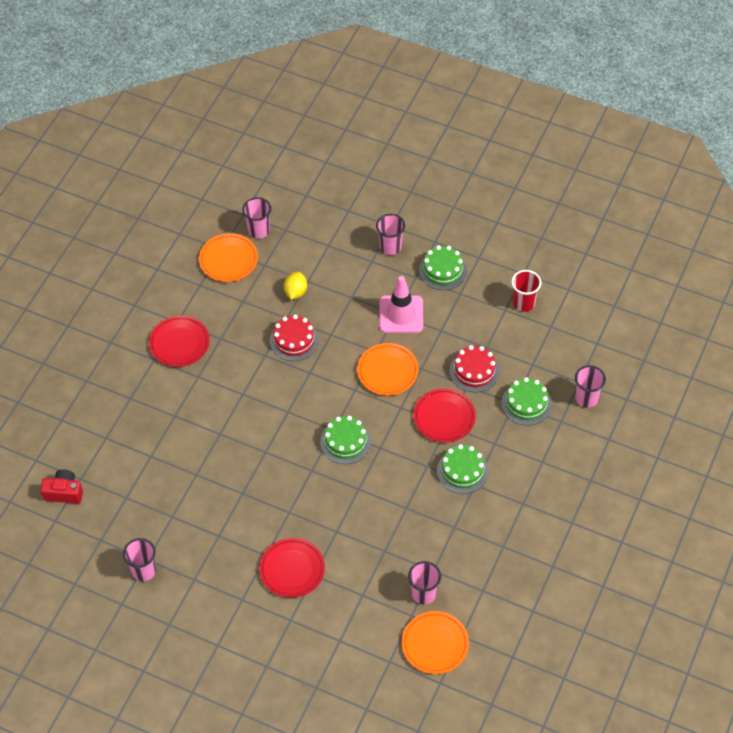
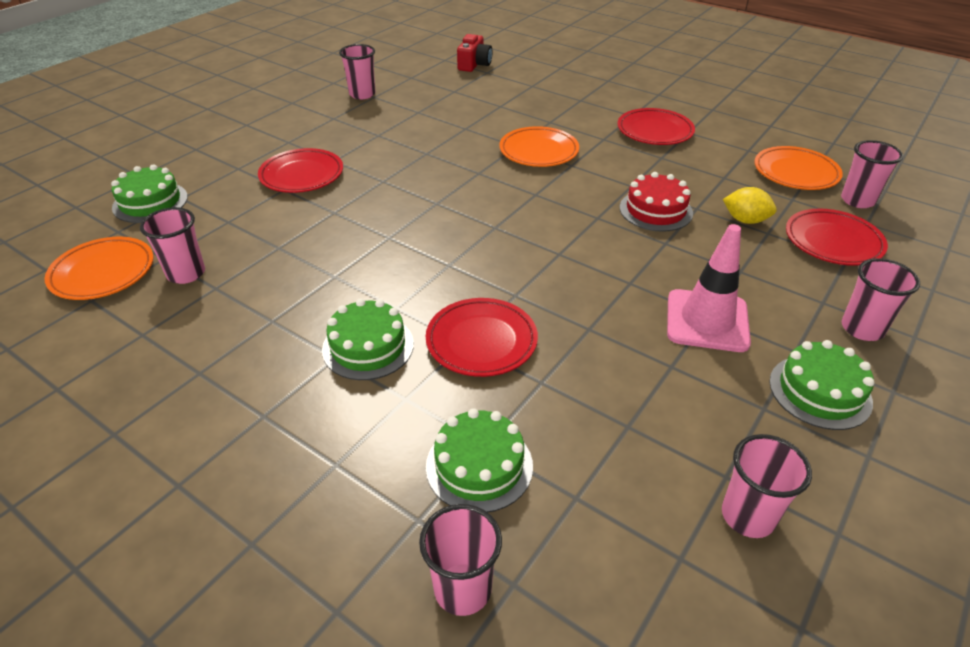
camera: 100 degrees right, 15 degrees down
(310, 249) = (833, 242): none -> red plate
(345, 442) = (470, 235): green cake -> green cake (150, 202)
(387, 371) = (588, 290): orange plate -> orange plate (538, 151)
(474, 371) = (573, 398): red cake -> none
(524, 303) = (748, 516): red cup -> pink cup

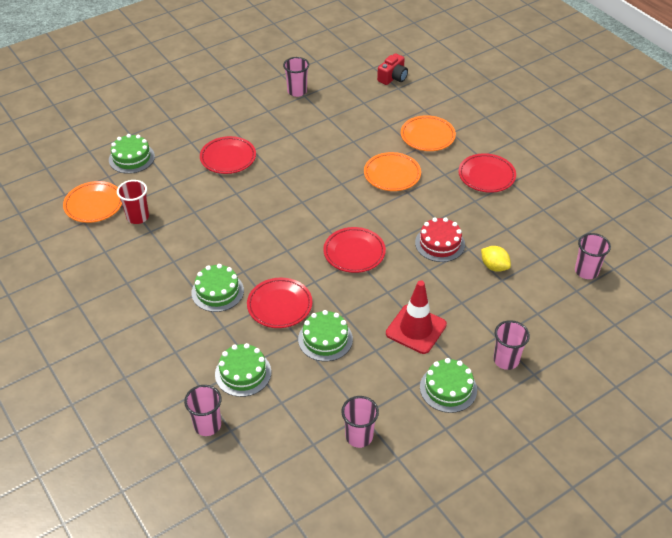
camera: 20 degrees right, 5 degrees up
(186, 273) = (138, 217): pink cup -> red cup
(584, 371) = (325, 339): none -> green cake
(707, 321) = (416, 329): pink traffic cone -> red traffic cone
(795, 173) = (561, 237): orange plate -> orange plate (427, 136)
(833, 242) = (540, 298): red plate -> red plate (354, 252)

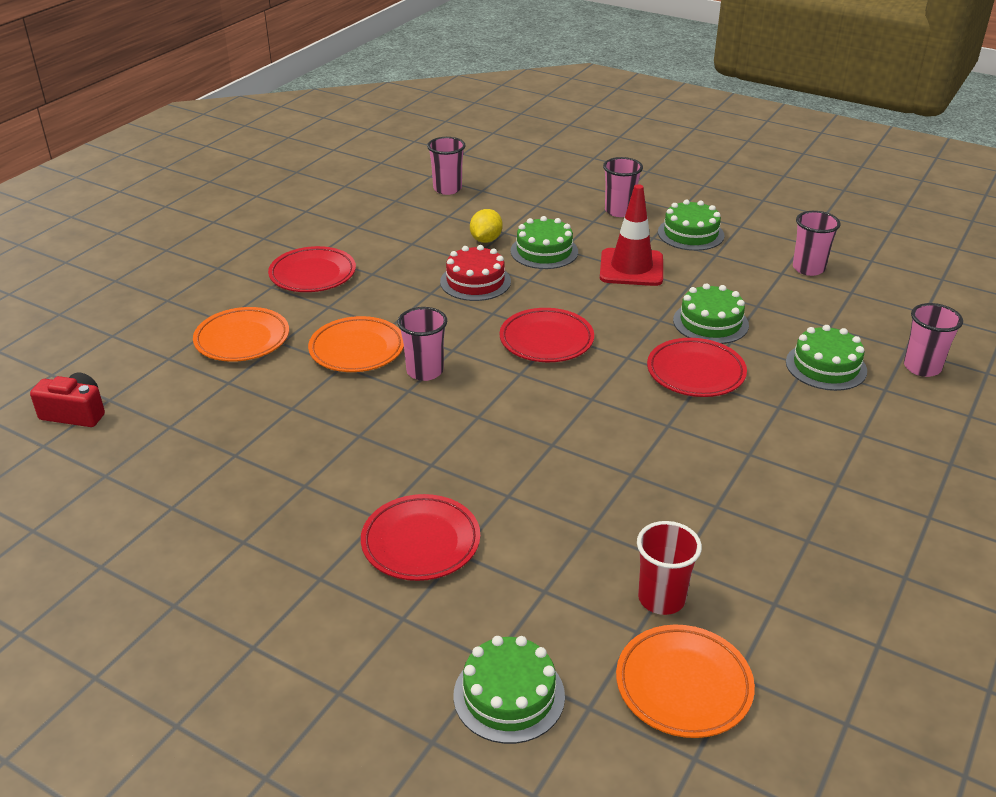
camera: 115 degrees left, 10 degrees down
(217, 291) = (727, 435): green cake -> green cake (544, 251)
(297, 91) = (160, 522): pink cup -> pink cup (425, 371)

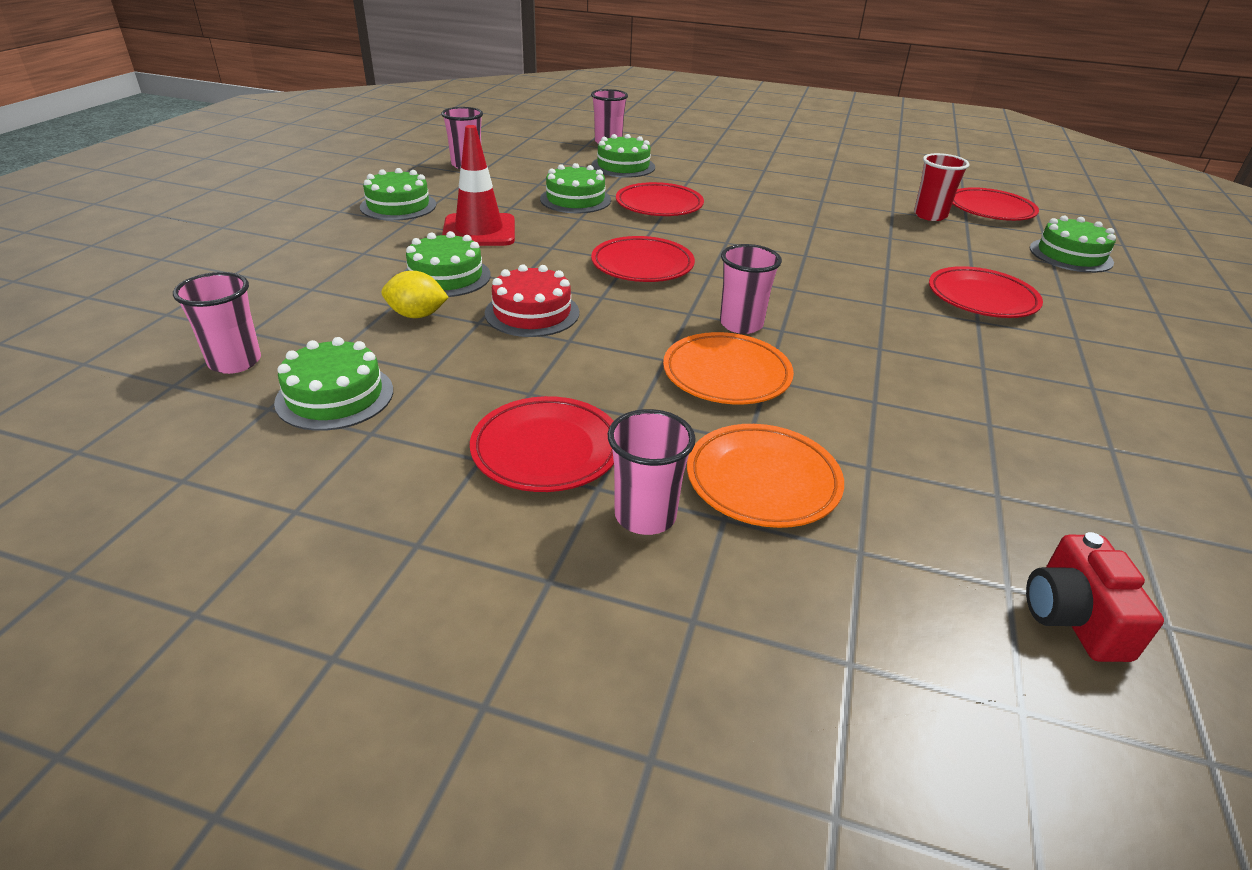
camera: 105 degrees left, 0 degrees up
(398, 216) = (335, 396): none -> green cake
(619, 211) = (337, 239): pink cup -> pink cup (645, 516)
(683, 685) = (990, 210): orange plate -> red plate

